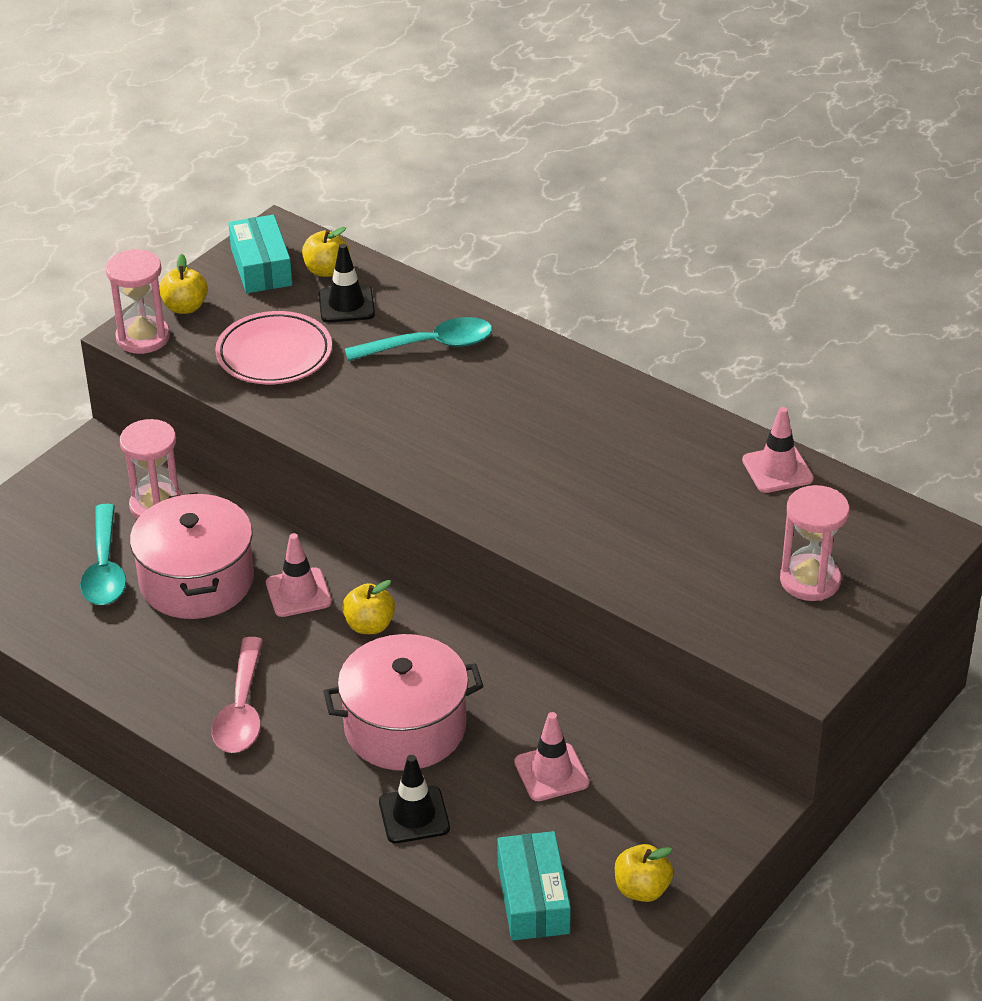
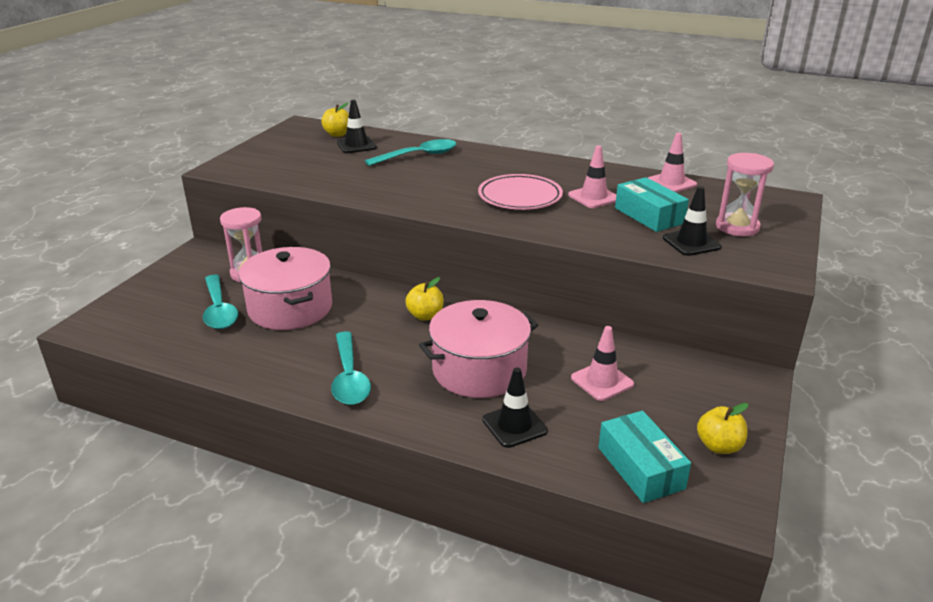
camera: 15 degrees left, 10 degrees down
(143, 337) = (225, 170): pink hourglass -> none
(185, 307) = (250, 155): yellow apple -> none
(241, 710) = (349, 378): pink spoon -> turquoise spoon
(261, 267) = (295, 136): turquoise box -> turquoise box (649, 215)
(274, 354) = (318, 168): pink plate -> pink plate (520, 197)
(298, 593) = (367, 305): pink traffic cone -> pink traffic cone (594, 197)
(724, 600) = (691, 243): none -> black traffic cone

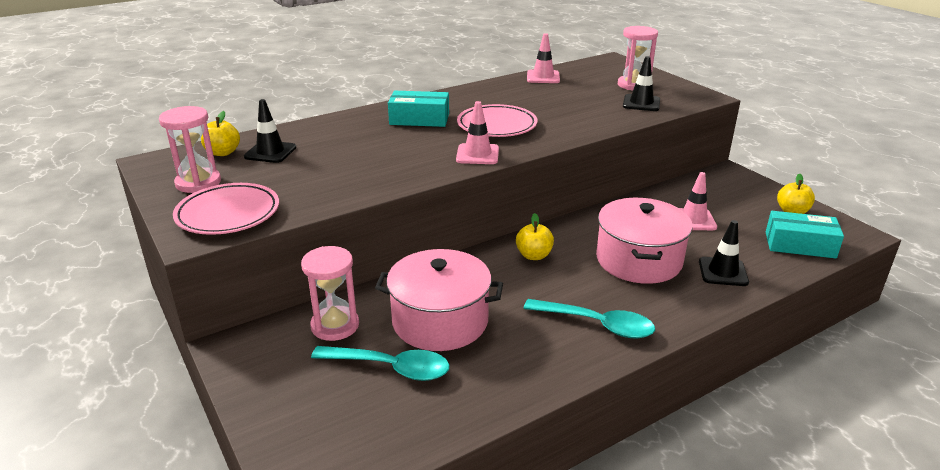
camera: 55 degrees left, 0 degrees up
(256, 166) = (228, 214): none -> pink plate
(287, 144) = (198, 183): none -> pink hourglass
(419, 156) = (347, 135): turquoise spoon -> none
(594, 197) = (532, 104): pink traffic cone -> pink traffic cone (477, 154)
(649, 215) = (586, 100): turquoise box -> turquoise box (419, 119)

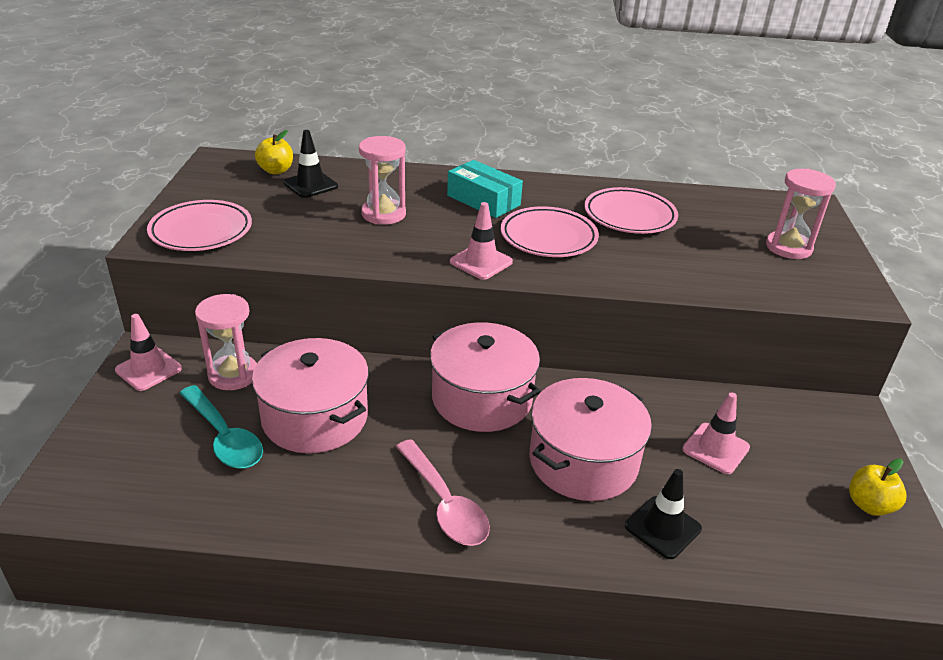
camera: 35 degrees right, 5 degrees up
(198, 183) = (221, 192): pink hourglass -> pink hourglass (383, 214)
(525, 98) = (629, 216): none -> pink plate
(534, 255) = (482, 398): yellow apple -> pink pot
(543, 77) = (689, 198): pink traffic cone -> pink traffic cone (148, 369)
(597, 324) = (445, 504): turquoise spoon -> pink spoon
(641, 103) = (760, 274): black traffic cone -> none
(800, 245) = (815, 551): turquoise box -> none

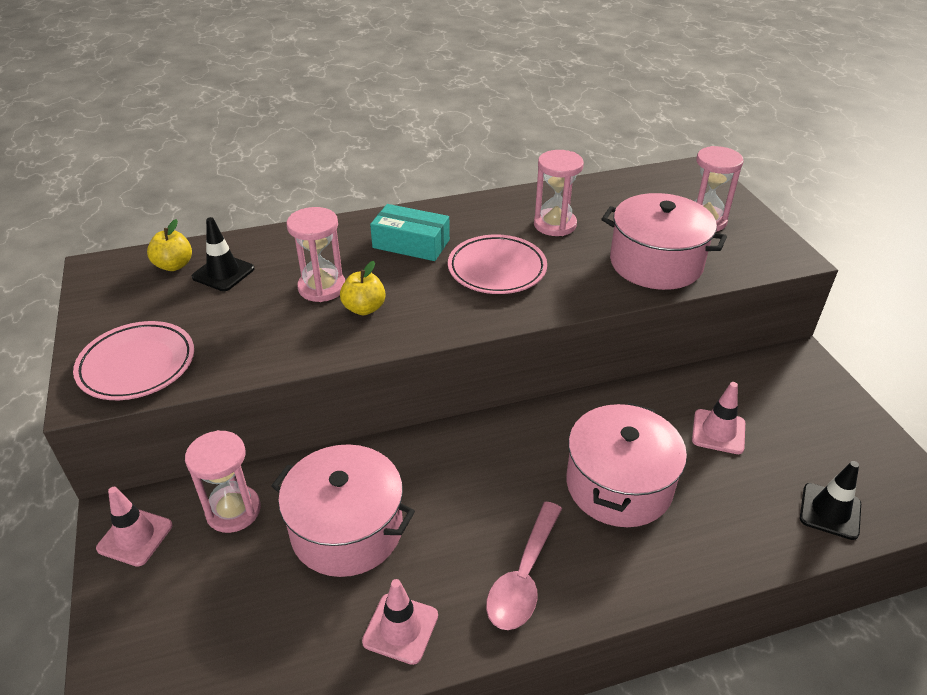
camera: 20 degrees left, 5 degrees up
(224, 437) = (266, 587): turquoise spoon -> none
(445, 504) = (523, 577): pink spoon -> pink spoon turned 75 degrees clockwise
(481, 262) = (451, 316): pink traffic cone -> pink traffic cone (400, 628)
(482, 398) = (495, 451): pink pot -> pink pot (656, 263)
(629, 216) = (555, 224): pink plate -> pink hourglass
(662, 527) = (718, 526): black traffic cone -> black traffic cone (830, 511)
(869, 505) = (859, 443): yellow apple -> yellow apple (364, 308)

